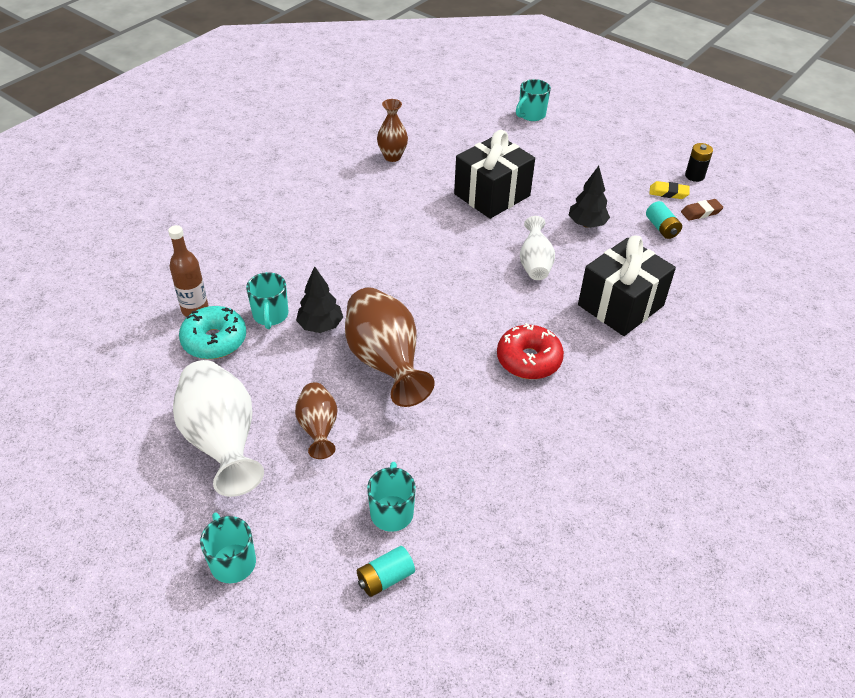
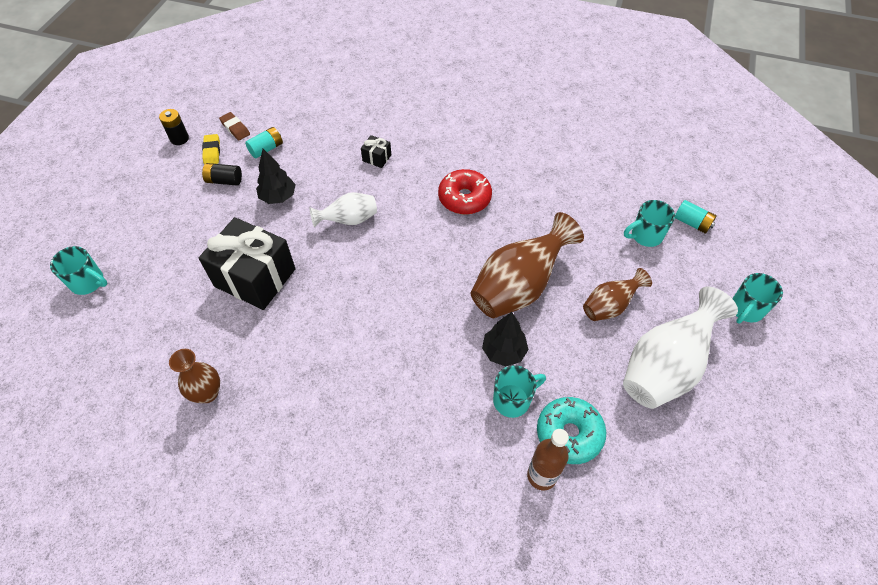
camera: 110 degrees left, 10 degrees up
(620, 305) = (377, 158): black gift -> black gift, size x0.42
(623, 195) = (224, 180): none -> black battery

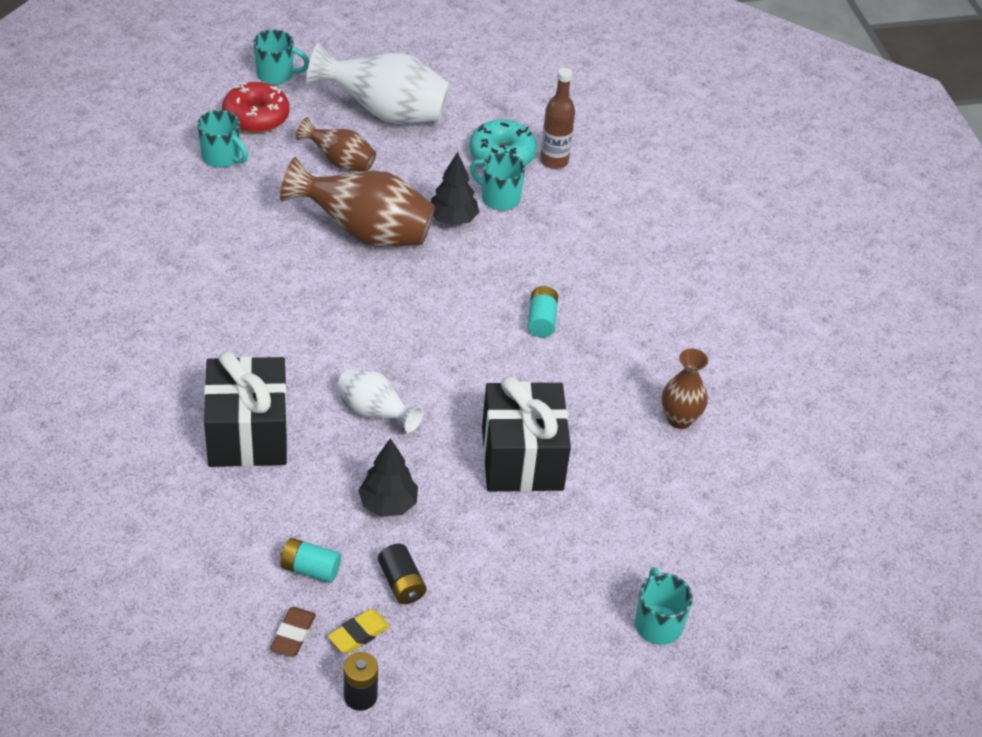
camera: 125 degrees left, 10 degrees down
(377, 158) = (248, 434): black gift -> black gift, size x2.40
(464, 198) = (264, 319): red donut -> red donut (256, 117)
(692, 223) = (178, 127): turquoise battery -> turquoise battery (541, 320)

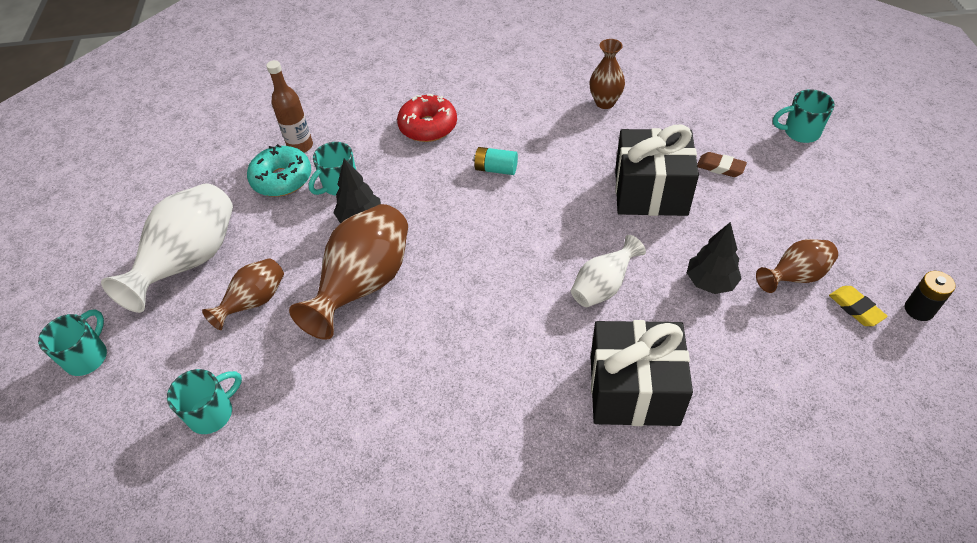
camera: 75 degrees left, 5 degrees up
(256, 117) = (154, 378): red donut -> red donut (428, 126)
(293, 635) = (869, 356): brown eraser -> brown eraser (720, 167)
(310, 569) = (792, 341): turquoise battery -> none
(401, 583) = (795, 277): black battery -> brown vase

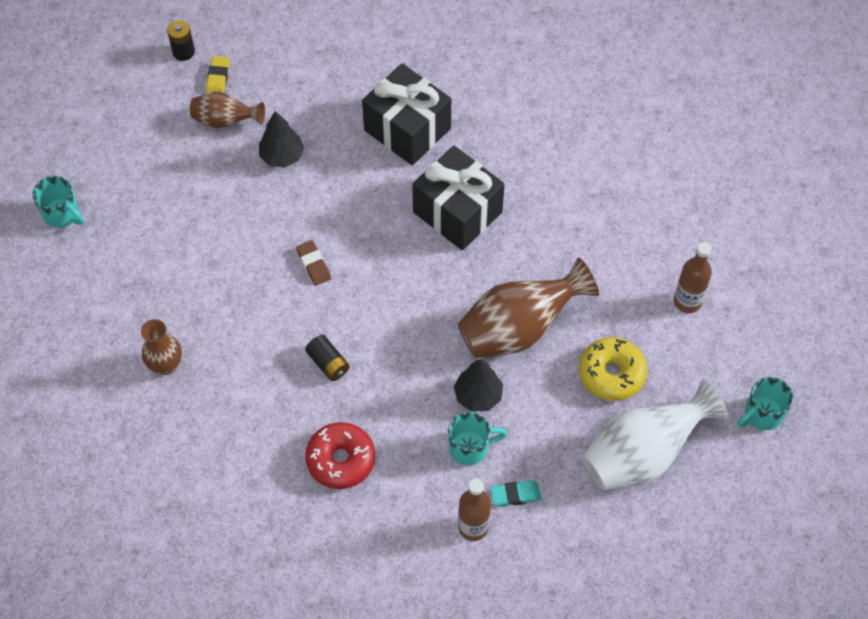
camera: 145 degrees left, 10 degrees up
(212, 413) = (687, 301): turquoise mug -> brown bottle
(254, 302) = (611, 374): brown vase -> yellow donut
(282, 179) = (515, 495): turquoise donut -> turquoise eraser
(496, 169) = (328, 363): turquoise battery -> black battery
(603, 287) = (354, 204): white vase -> none
(650, 192) = (237, 250): black gift -> black gift (457, 212)
(720, 167) = (161, 231): brown eraser -> brown eraser (313, 265)

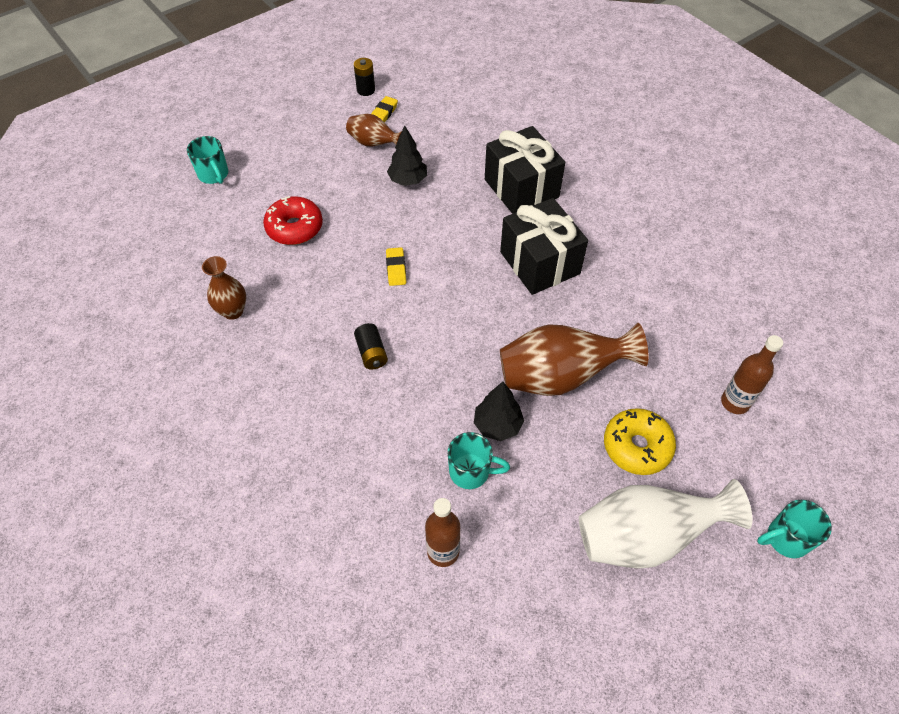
camera: 20 degrees right, 5 degrees down
(313, 265) = (396, 269): brown eraser -> yellow eraser
(341, 460) = (344, 442): red donut -> red donut (294, 228)
(515, 495) = (498, 533): turquoise eraser -> none

